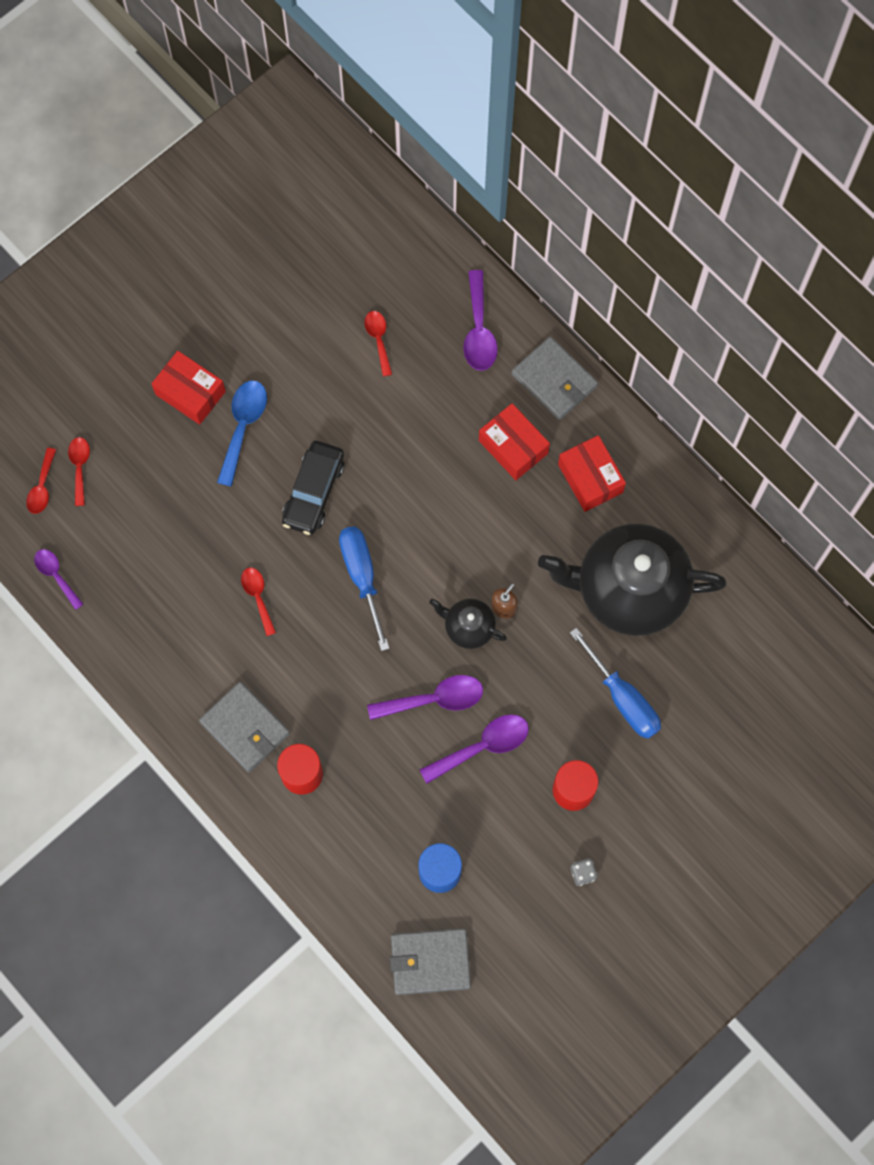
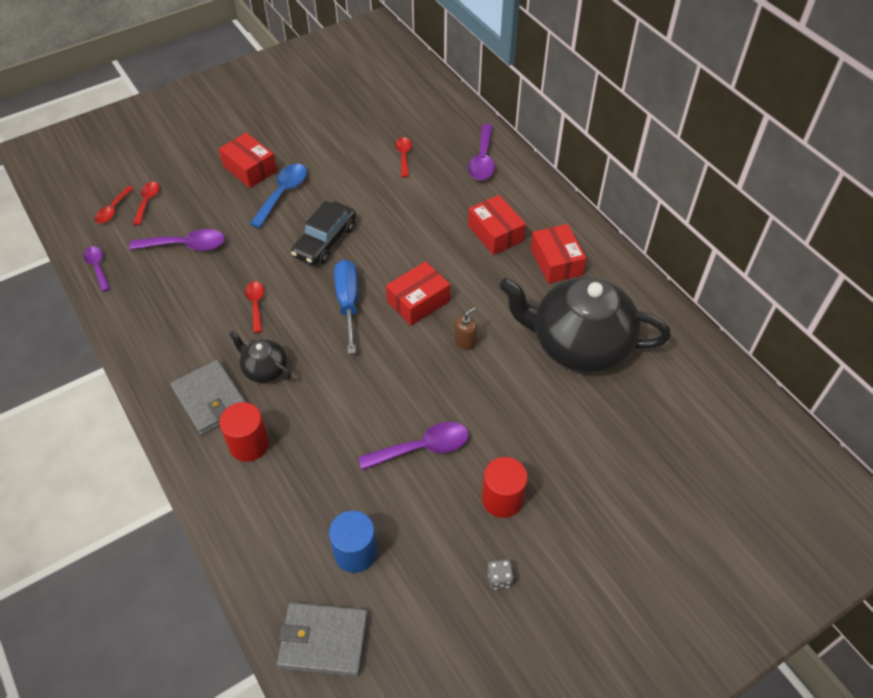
camera: 10 degrees right, 20 degrees down
(434, 699) = (386, 403): purple spoon -> purple spoon (185, 245)
(441, 562) = (418, 301): none -> red box
(468, 627) = (430, 352): black teapot -> black teapot (264, 369)
(554, 380) = (537, 196): grey wallet -> none
(622, 698) = (562, 428): blue screwdriver -> none

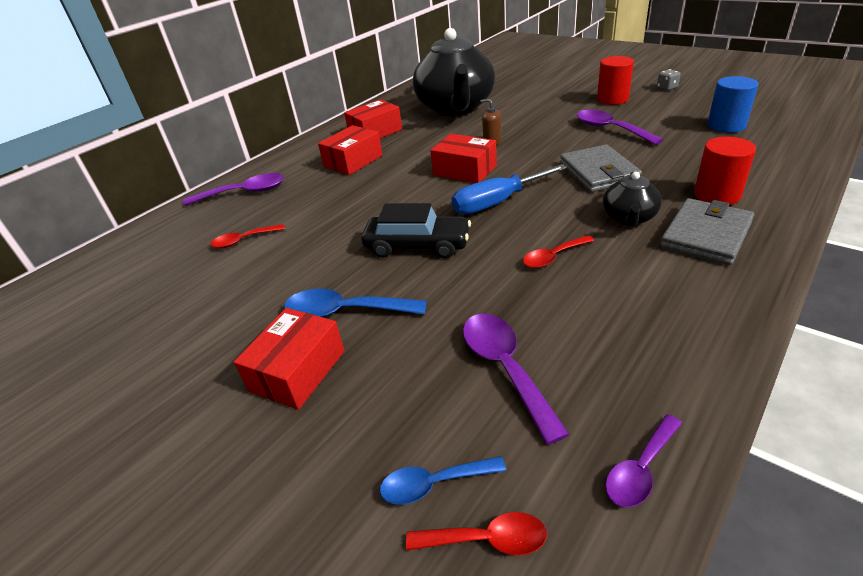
camera: 105 degrees left, 15 degrees down
(147, 202) = (434, 484): red spoon -> blue spoon
(323, 641) = (800, 116): grey wallet -> grey wallet (598, 172)

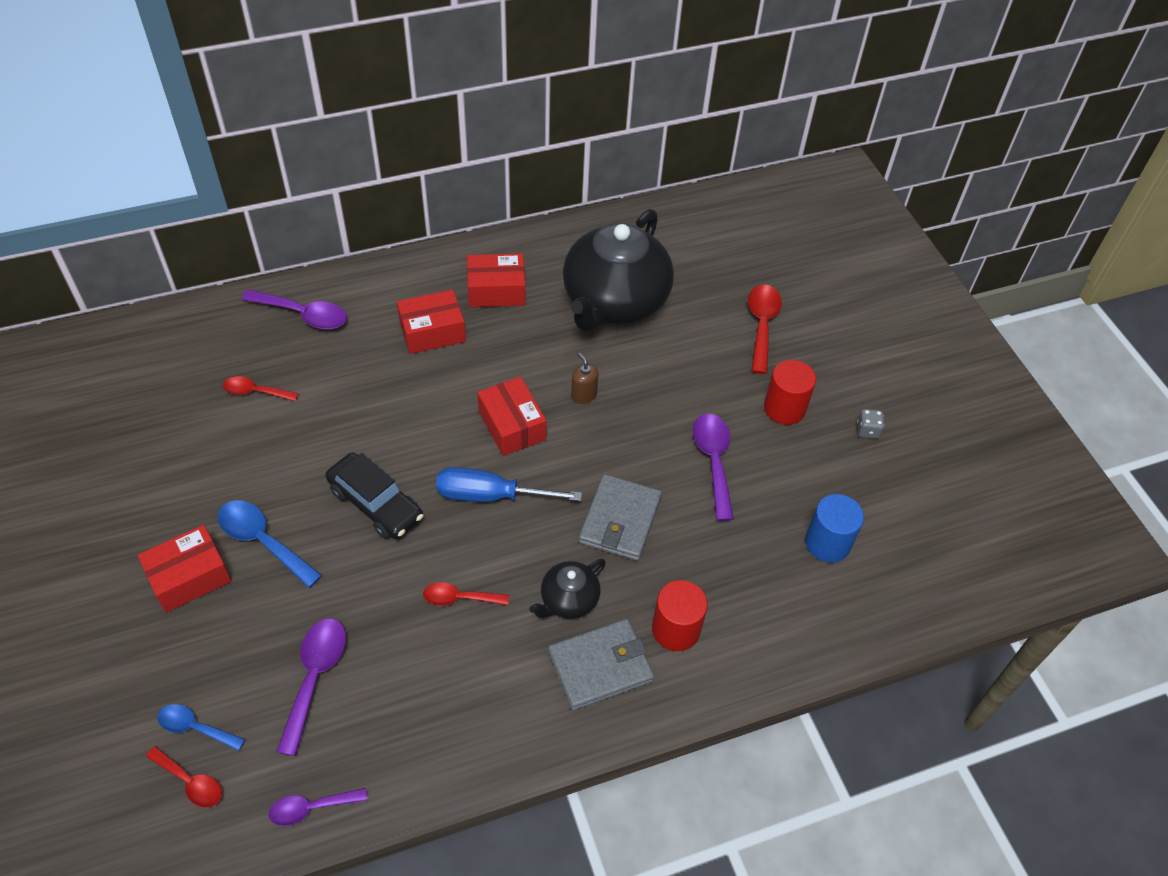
camera: 25 degrees right, 15 degrees up
(550, 84) = (762, 325): none -> red spoon

